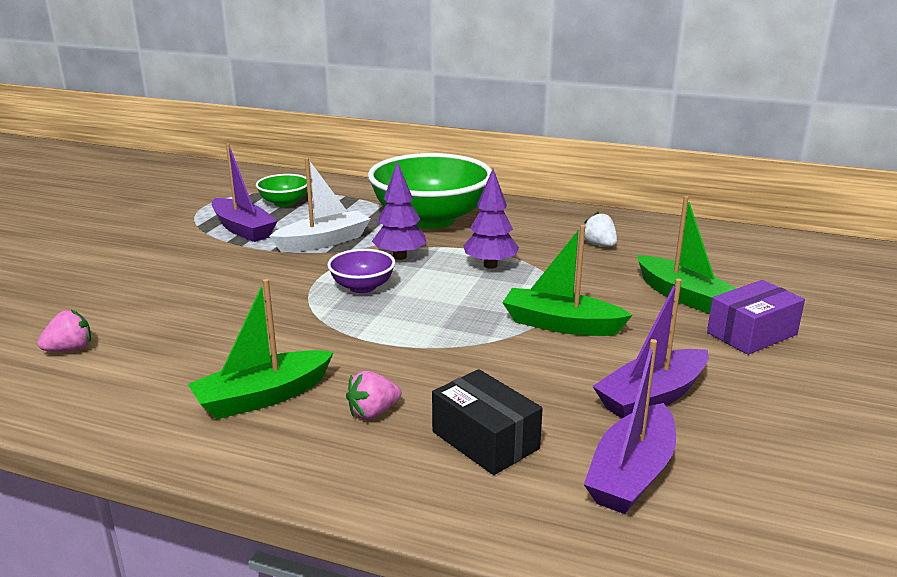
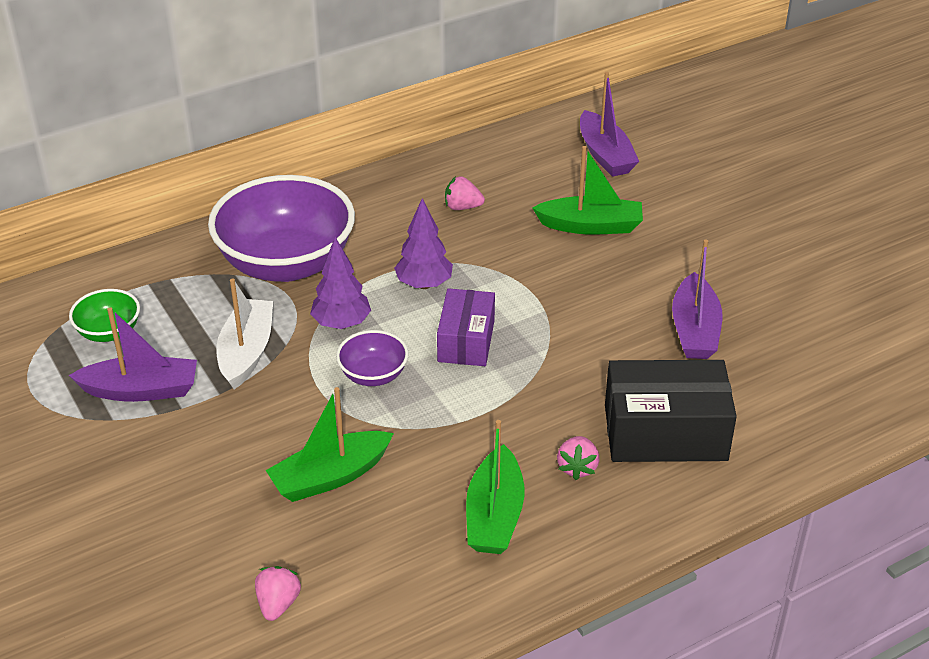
camera: 50 degrees left, 15 degrees up
(431, 219) = (286, 263): green bowl -> purple bowl
(485, 440) = (665, 433): black box -> black box, size x1.55
(561, 325) = (562, 309): green boat -> green boat (330, 476)
(599, 245) = (462, 207): white strawberry -> pink strawberry
(631, 474) = (760, 392): purple boat -> purple boat (605, 155)
(752, 333) = (672, 234): purple box -> purple box (466, 341)

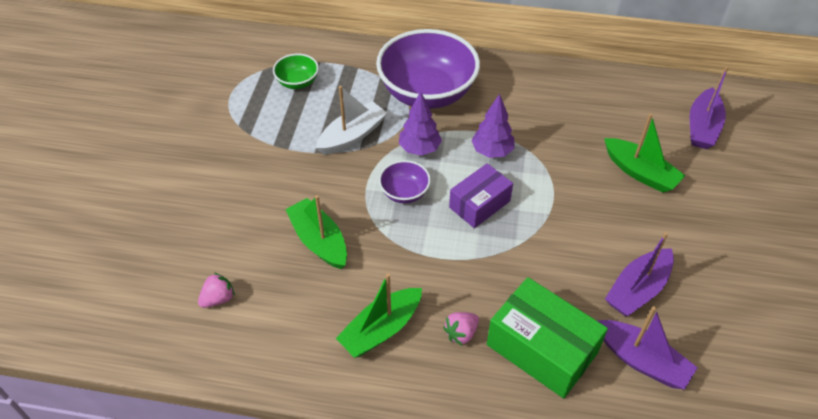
camera: 40 degrees right, 10 degrees up
(141, 390) = (279, 126): purple boat -> purple boat (641, 360)
(330, 476) = (319, 241): green boat -> green boat turned 45 degrees clockwise
(462, 207) = (567, 113): pink strawberry -> none
(665, 433) = (541, 349): black box -> green box

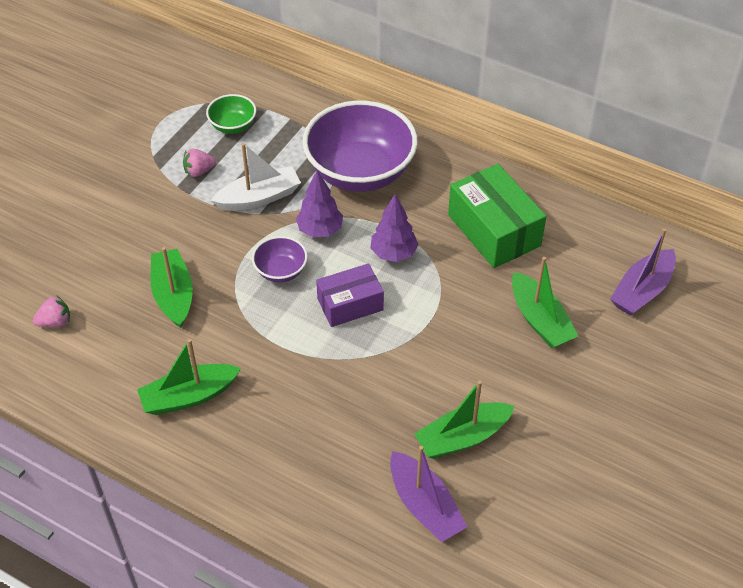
camera: 20 degrees right, 0 degrees up
(461, 333) = (262, 424): pink strawberry -> pink strawberry (199, 171)
(541, 349) = (332, 463): green box -> green box (494, 230)
(637, 289) = (463, 437): purple boat -> green boat

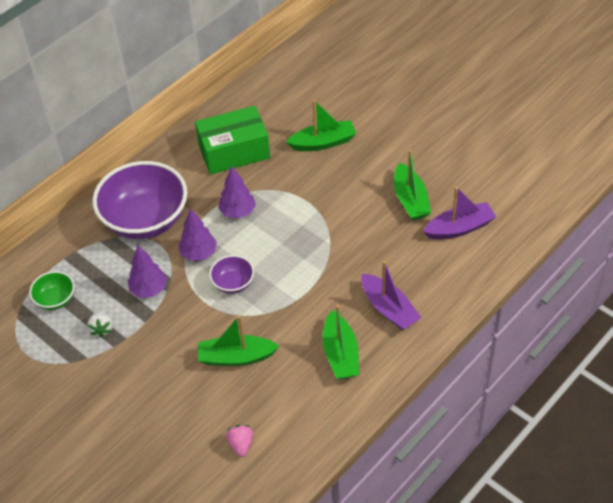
camera: 75 degrees left, 0 degrees up
(199, 171) = (102, 329): pink strawberry -> white strawberry
(259, 198) = (149, 289): white boat -> purple tree
(350, 304) = (279, 244): purple box -> none
(642, 291) = (312, 87): purple boat -> purple boat (389, 309)

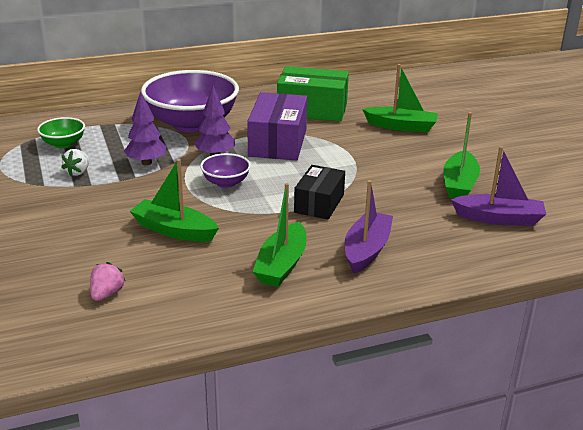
camera: 25 degrees right, 20 degrees down
(237, 212) = (278, 142): purple tree -> purple box
(322, 273) = (319, 203): none -> black box
(389, 309) = (366, 250): purple boat -> purple boat turned 150 degrees counterclockwise

